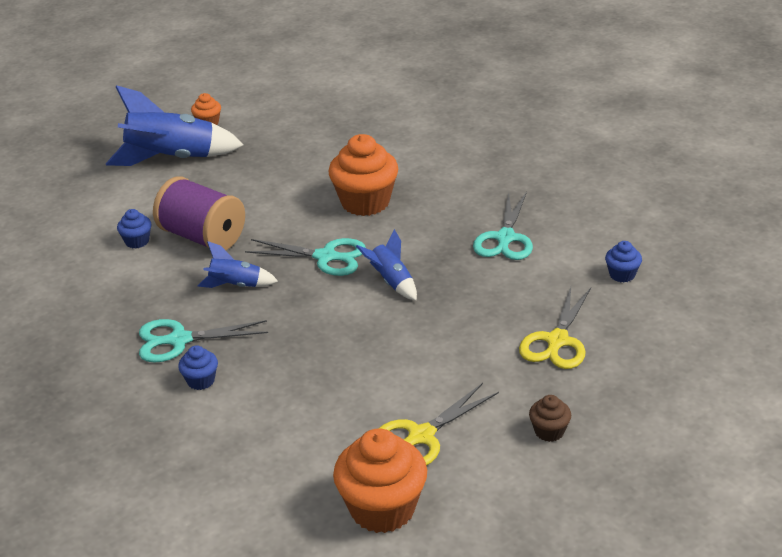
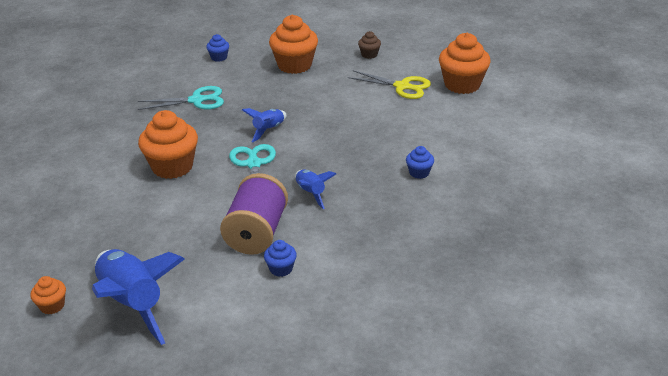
camera: 115 degrees left, 0 degrees up
(179, 340) = (387, 197): turquoise scissors -> none
(557, 341) = (294, 65): yellow scissors -> orange cupcake

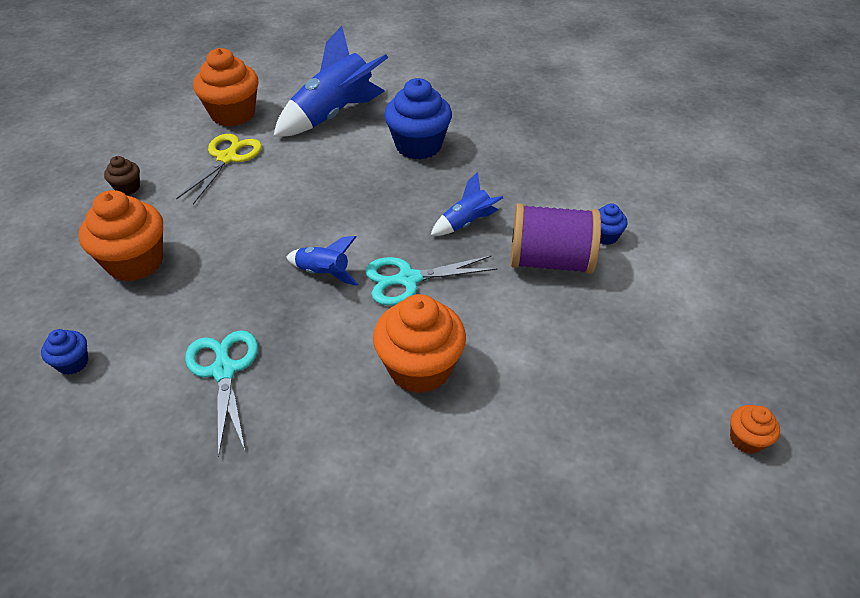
camera: 95 degrees left, 10 degrees up
(133, 304) = (707, 354): blue rocket -> blue rocket (334, 115)
(419, 173) = (418, 146): blue cupcake -> blue cupcake, size x2.08

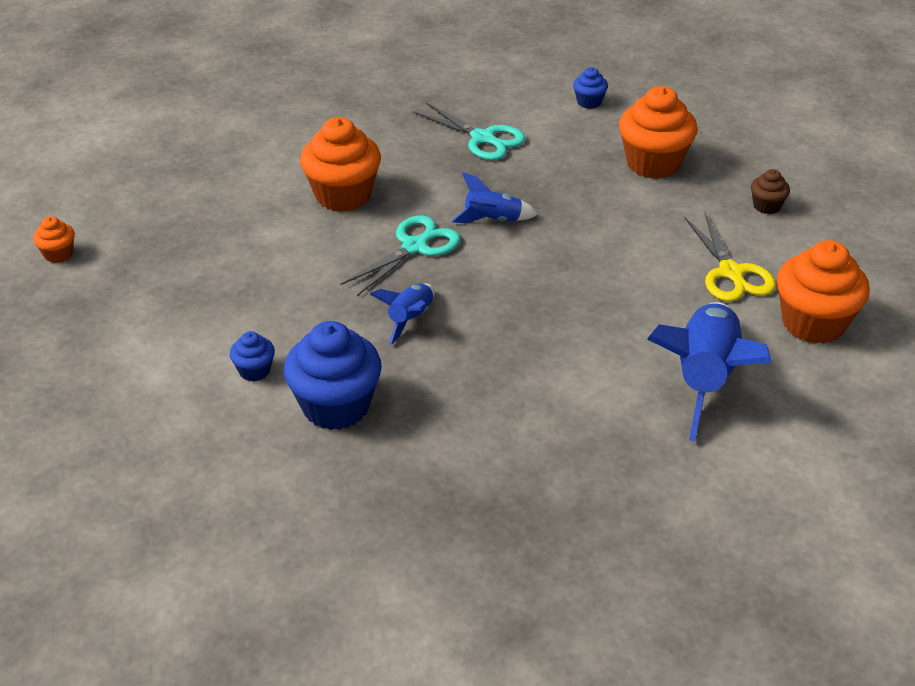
camera: 145 degrees right, 5 degrees down
(418, 146) = (555, 386): blue cupcake -> blue cupcake (336, 406)
(550, 261) = (296, 319): purple spool -> none

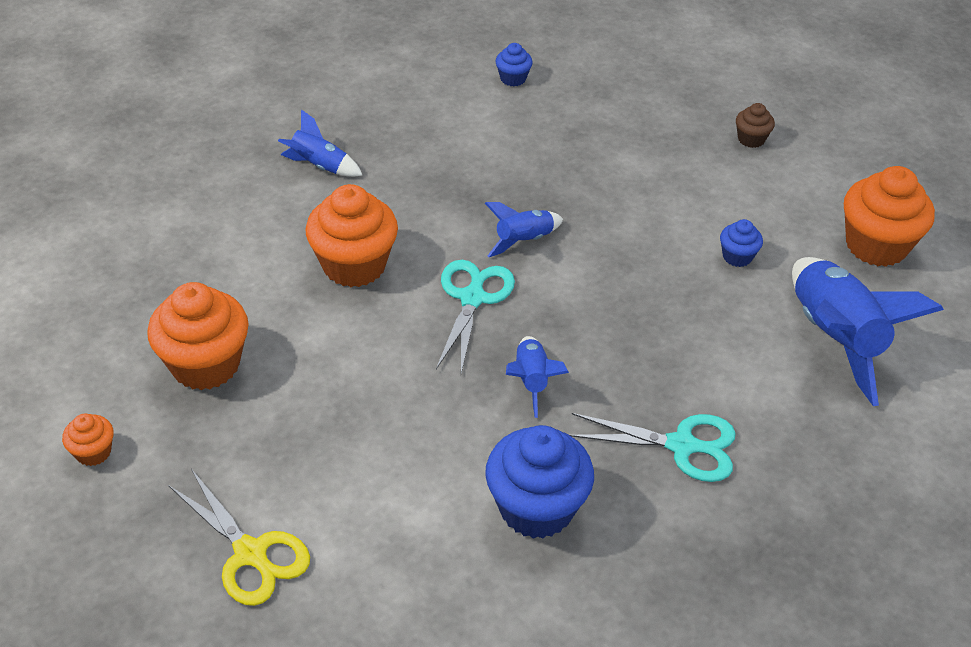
camera: 30 degrees left, 5 degrees up
(254, 370) = (424, 503): blue cupcake -> blue cupcake (737, 256)
(375, 120) = (319, 166): none -> blue rocket
(483, 139) = (444, 152): turquoise scissors -> turquoise scissors (682, 446)
(653, 163) = (621, 126): orange cupcake -> orange cupcake (205, 364)
(731, 273) = (774, 220): yellow scissors -> yellow scissors (251, 554)

